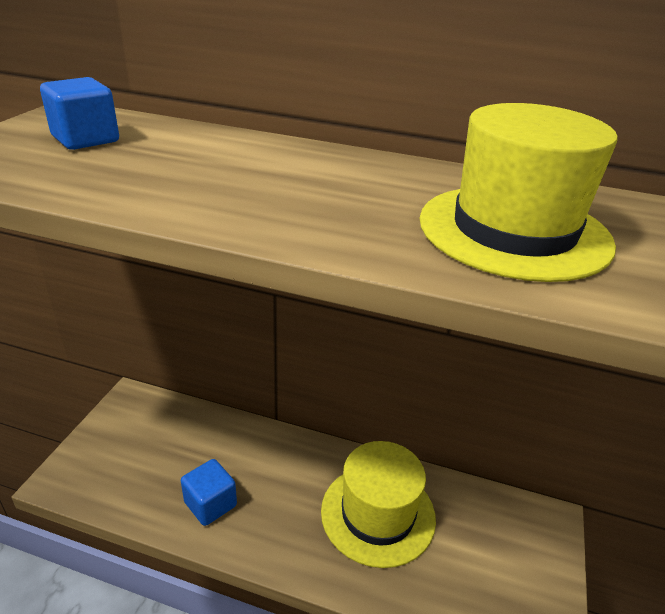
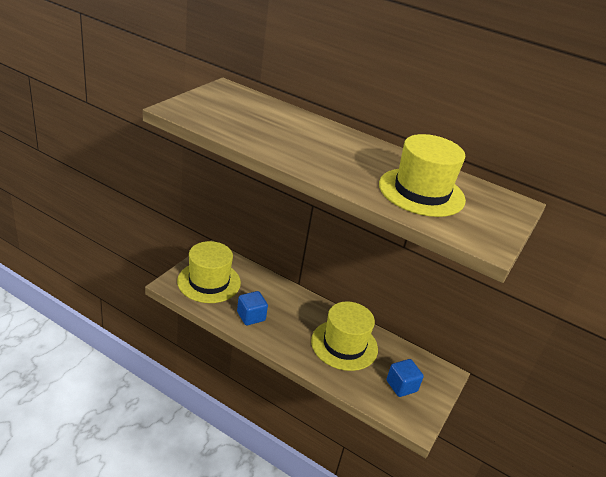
camera: 10 degrees right, 0 degrees up
(85, 139) = (235, 107): blue cube -> blue cube (401, 386)
(127, 456) = (209, 282): none -> yellow hat

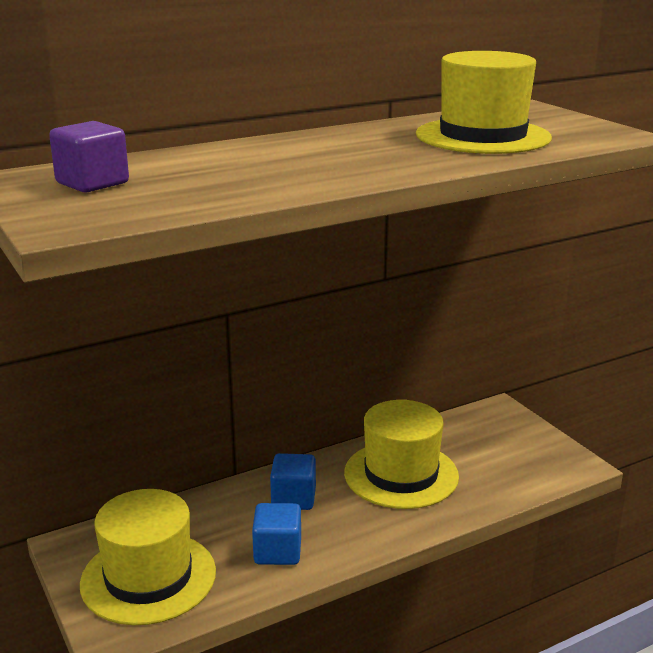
camera: 55 degrees left, 10 degrees down
(231, 103) = (92, 183): none -> purple cube
(401, 386) = (505, 452): blue cube -> blue cube (293, 498)

